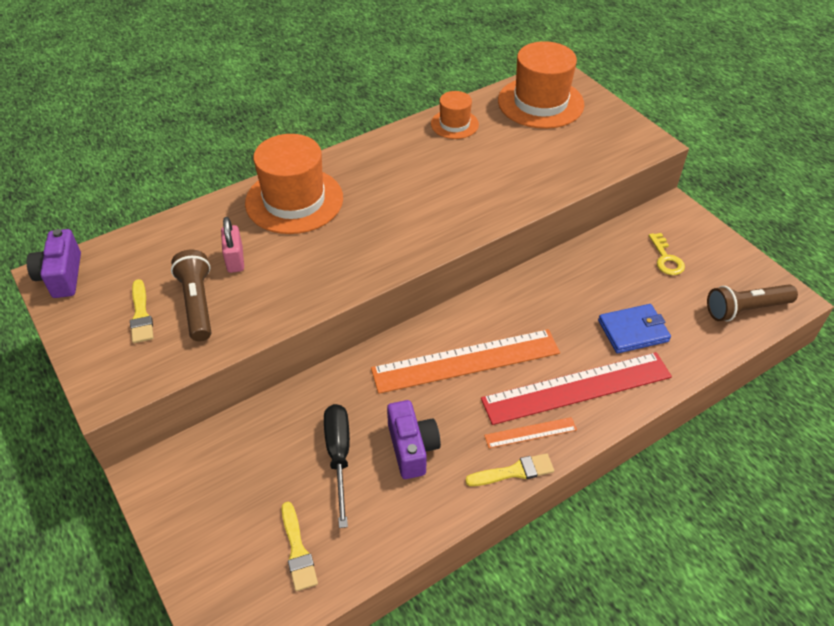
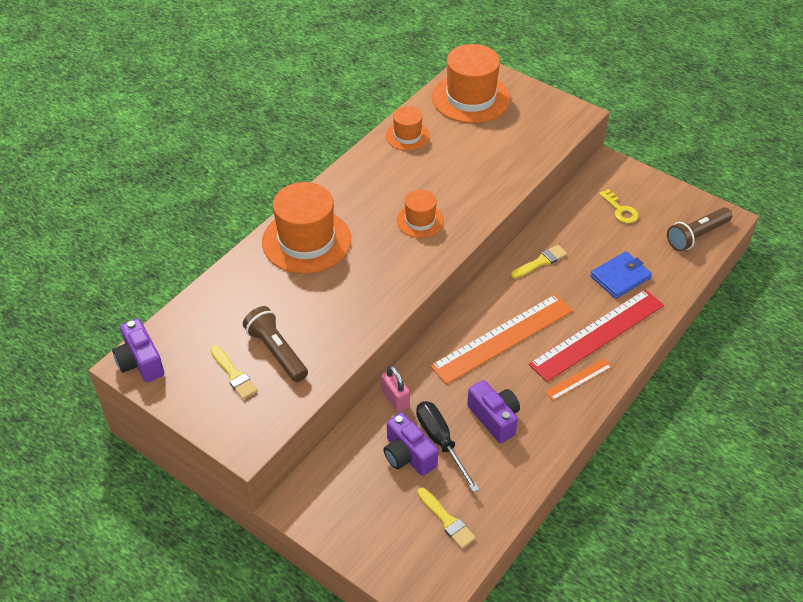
camera: 20 degrees left, 0 degrees up
(235, 260) = (286, 306): pink padlock -> pink padlock (395, 398)
(295, 460) = (408, 455): none -> purple camera
(422, 209) = (420, 221): none -> orange hat
(514, 471) = (580, 412): yellow brush -> yellow brush (540, 262)

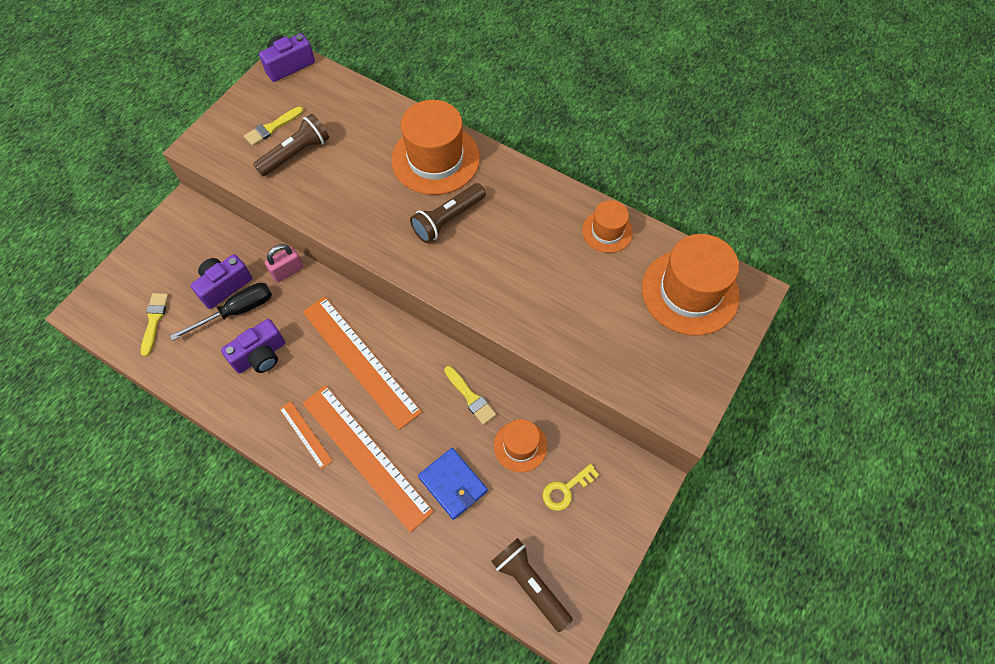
camera: 85 degrees right, 15 degrees up
(381, 235) = (448, 219): none -> brown flashlight
(420, 221) = (471, 252): orange hat -> orange hat (520, 446)
(447, 520) = (154, 320): yellow brush -> yellow brush turned 135 degrees clockwise
(597, 334) = (366, 456): red ruler -> orange ruler

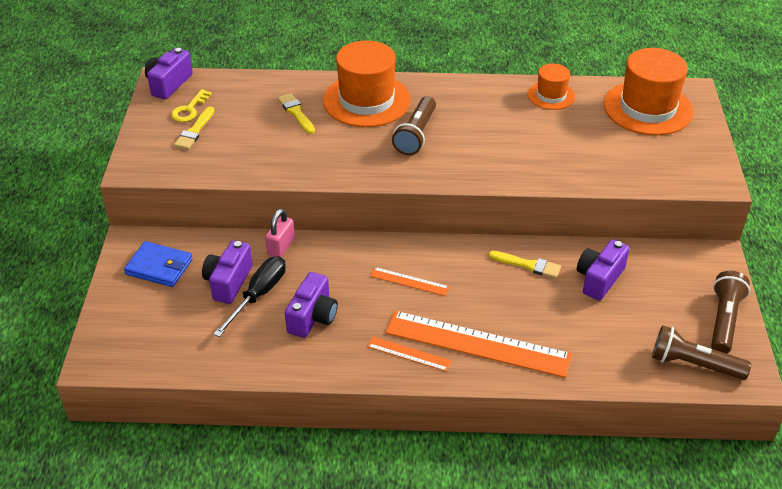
camera: 30 degrees left, 20 degrees down
(154, 320) = (180, 336): yellow brush -> yellow brush (296, 112)
(296, 154) = (236, 140): brown flashlight -> brown flashlight (724, 320)
(360, 361) = (409, 281): orange ruler -> orange ruler, size x0.46
(453, 484) = (569, 329): blue wallet -> blue wallet (159, 267)
(520, 446) = (599, 279): orange hat -> purple camera
(566, 489) = (661, 290): yellow key -> yellow key (189, 109)

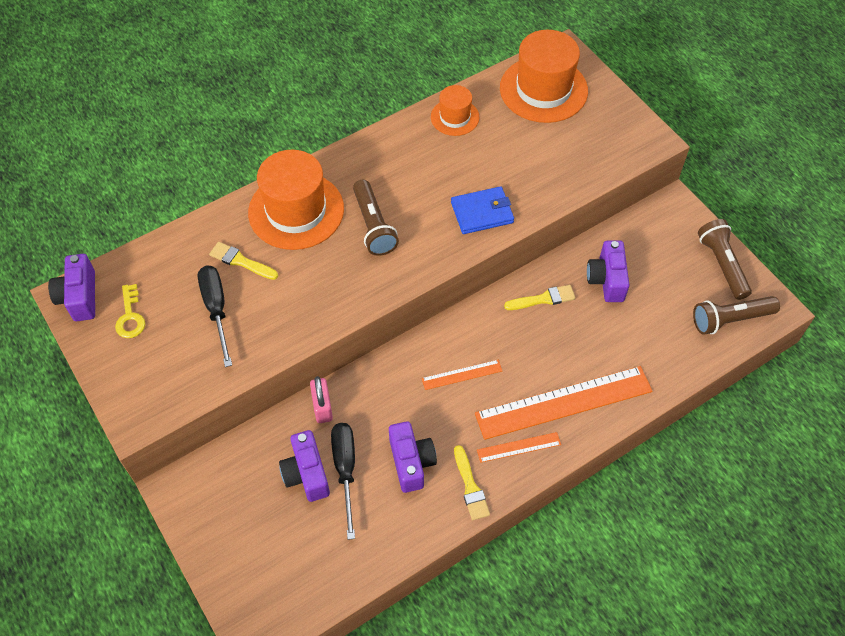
camera: 35 degrees left, 15 degrees up
(159, 267) = (227, 498): blue wallet -> blue wallet (482, 212)
(194, 131) = (159, 339): yellow brush -> yellow brush (470, 487)
(250, 132) = (216, 309): none -> black screwdriver

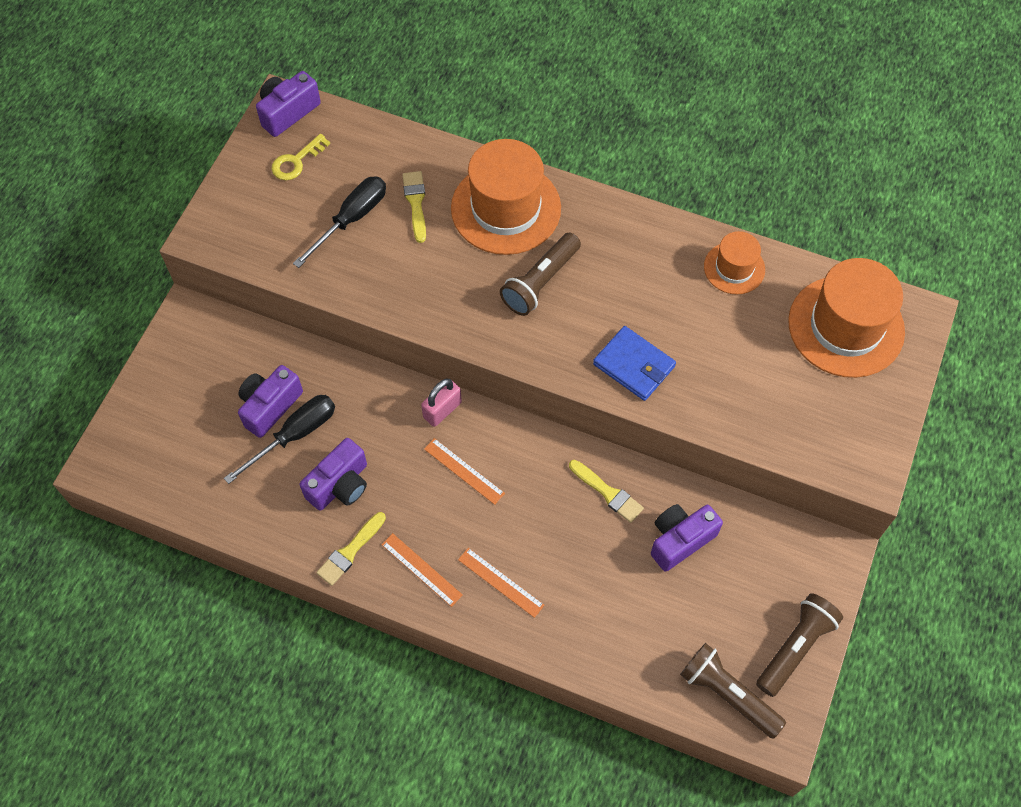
camera: 55 degrees right, 5 degrees up
(322, 407) = (344, 375): pink padlock -> pink padlock (442, 410)
(564, 402) = (500, 582): orange ruler -> orange ruler, size x0.46

